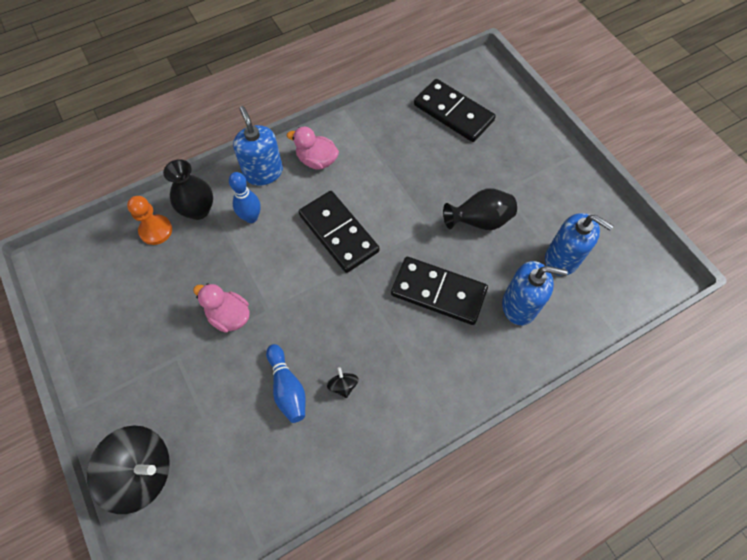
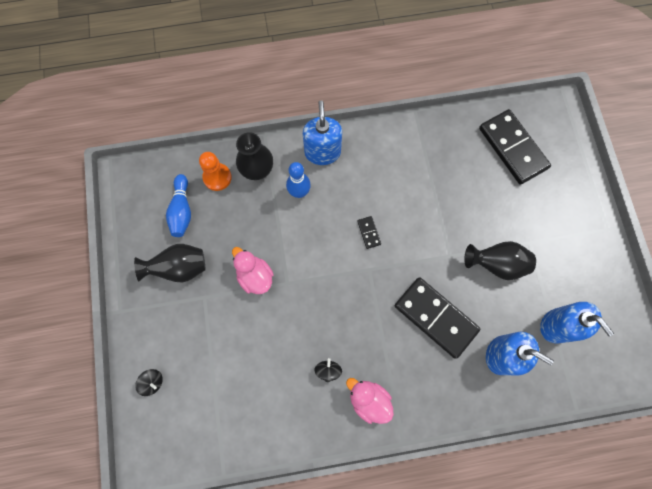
camera: 20 degrees right, 10 degrees up
(139, 336) = (179, 268): none -> black vase
(142, 472) = (152, 382): black spinning top -> black spinning top, size x0.42
(287, 388) = (283, 355): blue bowling pin -> blue bowling pin (182, 210)
(317, 160) = (372, 156): pink duck -> pink duck (368, 400)
(339, 233) = (369, 232): black domino -> black domino, size x0.41

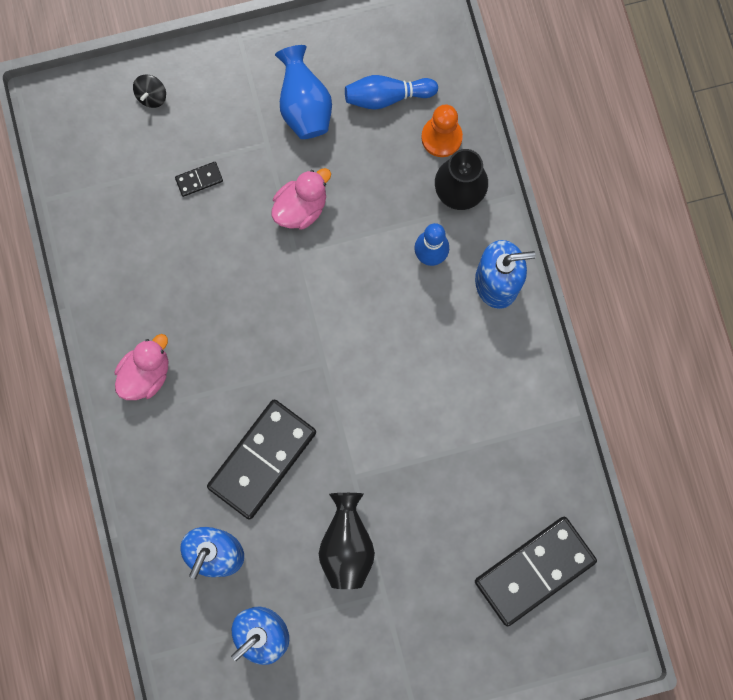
camera: 85 degrees right, 5 degrees up
(179, 268) = (304, 106): black vase -> blue vase
(328, 370) = (181, 317): black spinning top -> none
(369, 232) = (378, 359): black domino -> black domino (199, 180)

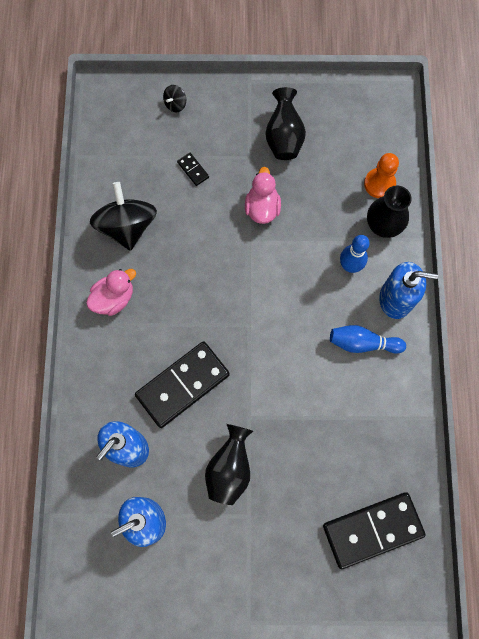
camera: 15 degrees right, 5 degrees down
(136, 276) = (127, 226): none -> black spinning top
(199, 180) = (193, 170): black domino -> black domino turned 60 degrees clockwise
(301, 207) = (262, 208): pink duck -> pink duck turned 60 degrees counterclockwise
(304, 106) = (284, 137): blue vase -> black vase
(387, 96) = (346, 145): blue bowling pin -> blue bowling pin (362, 343)

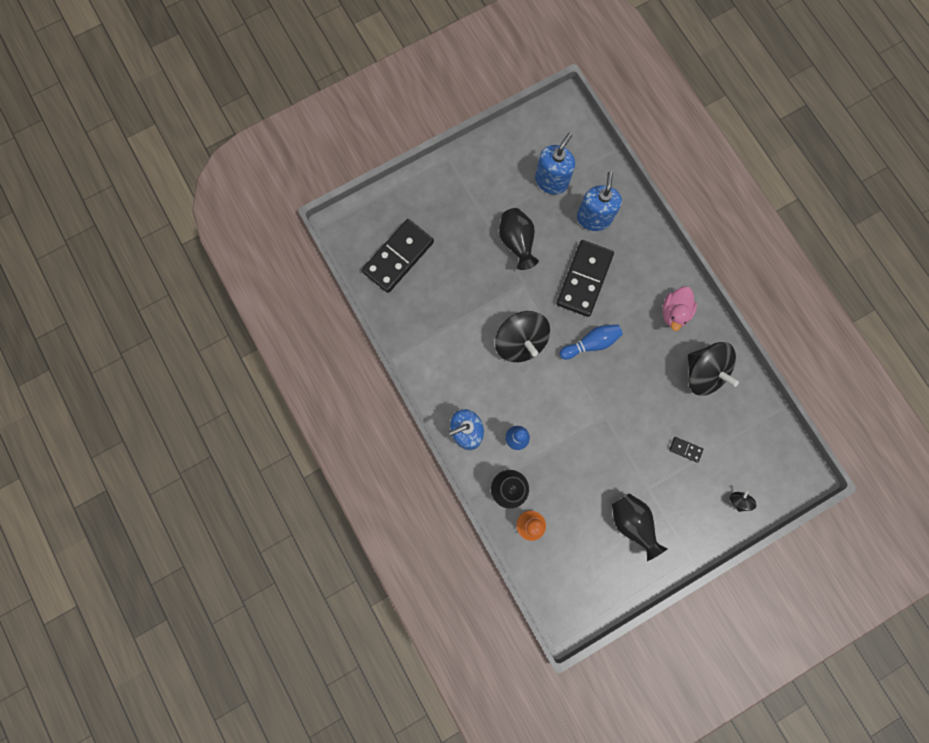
camera: 150 degrees right, 5 degrees up
(262, 208) = (611, 448): pink duck -> none
(289, 357) = (520, 341): none -> black spinning top
(362, 343) = (473, 383): blue bowling pin -> blue bowling pin (591, 343)

